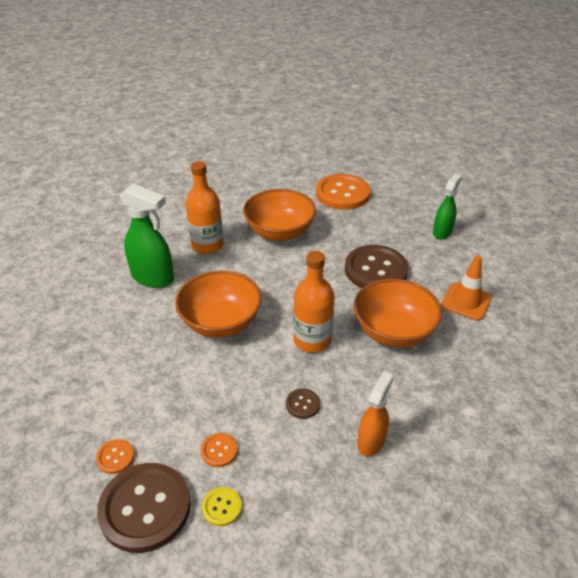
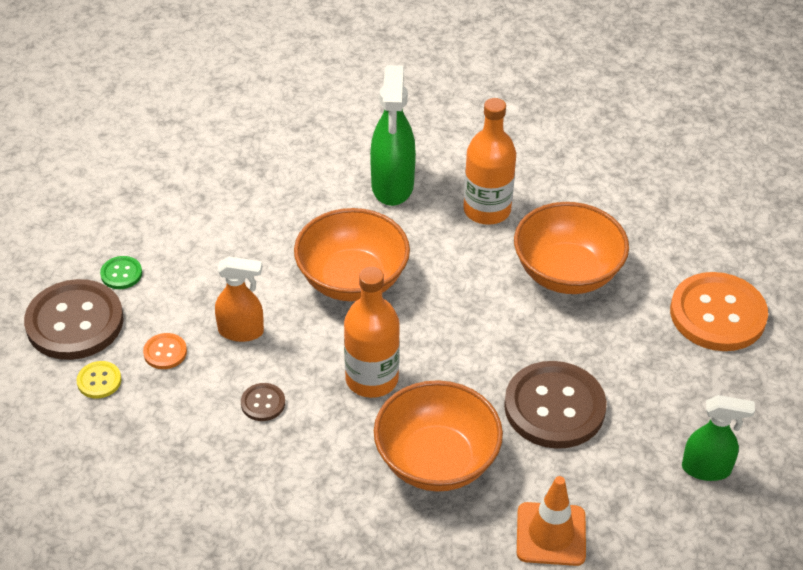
camera: 65 degrees right, 5 degrees up
(115, 457) = (121, 274): orange button -> green button
(371, 441) = (239, 485): orange spray bottle -> orange spray bottle (241, 331)

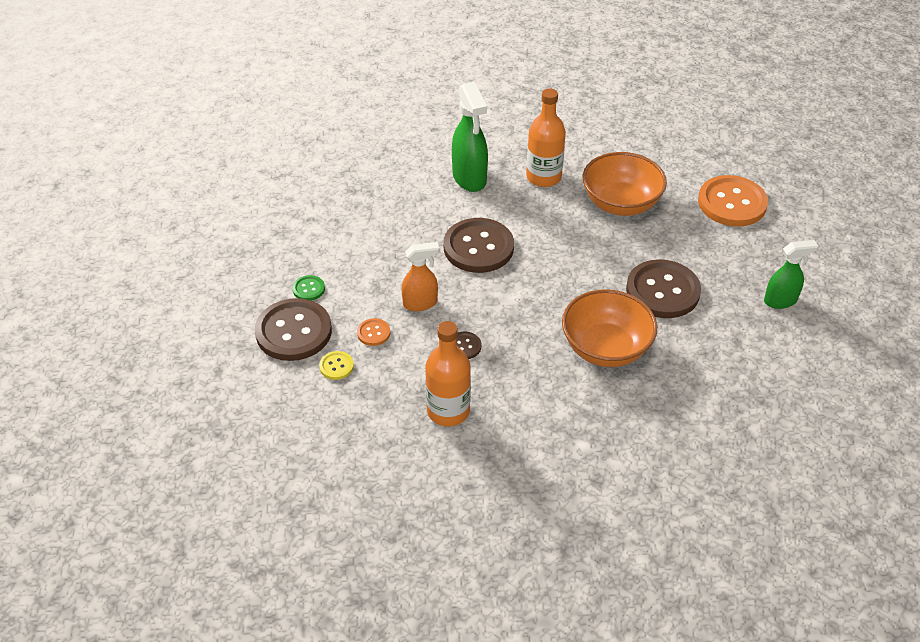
camera: 20 degrees left, 0 degrees up
(352, 280) = (478, 247): orange bowl -> brown button
(372, 379) = (530, 308): orange bottle -> orange bottle (448, 411)
(551, 534) = (707, 371): orange traffic cone -> none

